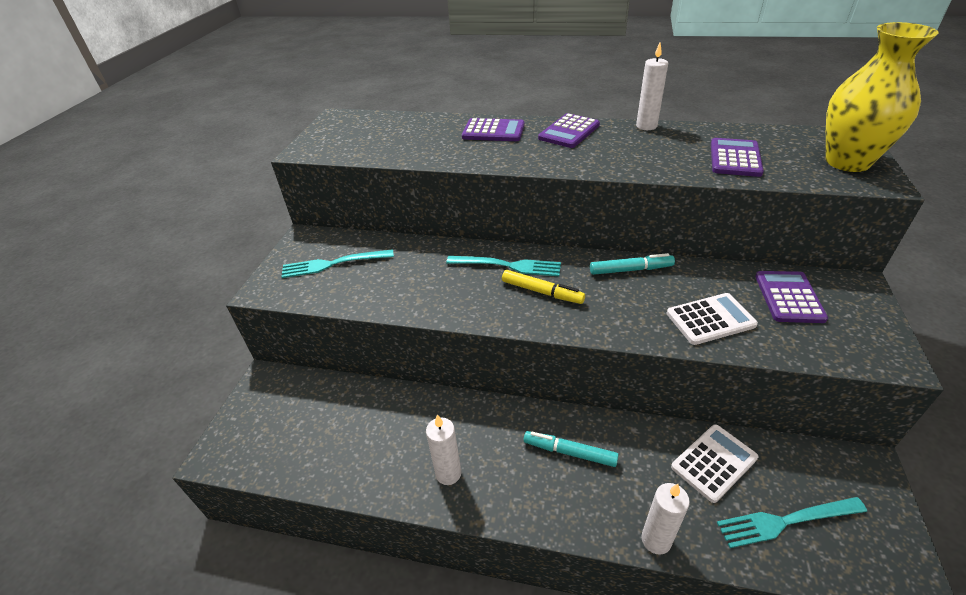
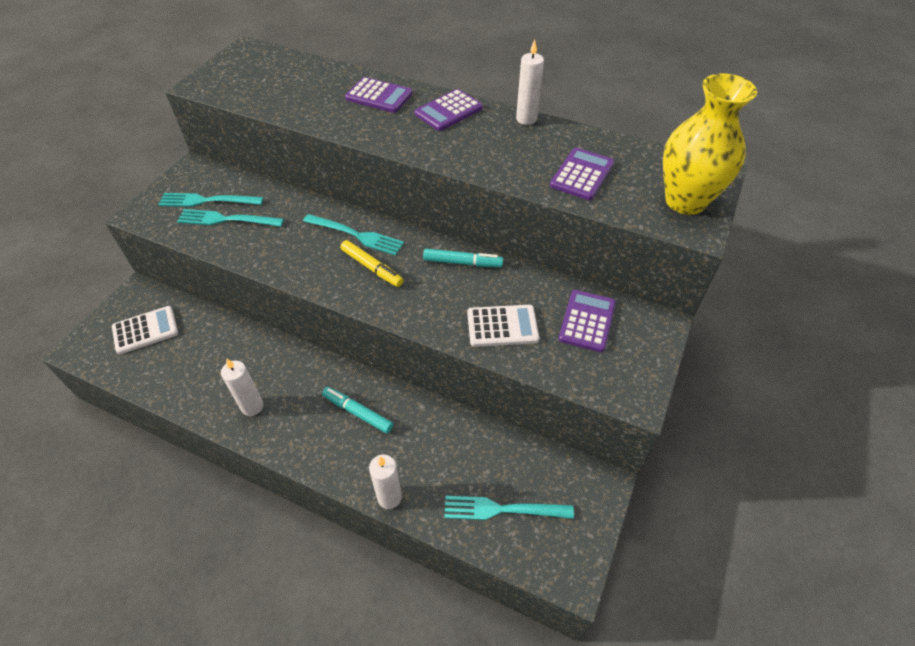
camera: 10 degrees right, 10 degrees up
(362, 277) = (226, 220): none -> turquoise fork
(714, 462) = (472, 449): white calculator -> white calculator (145, 330)

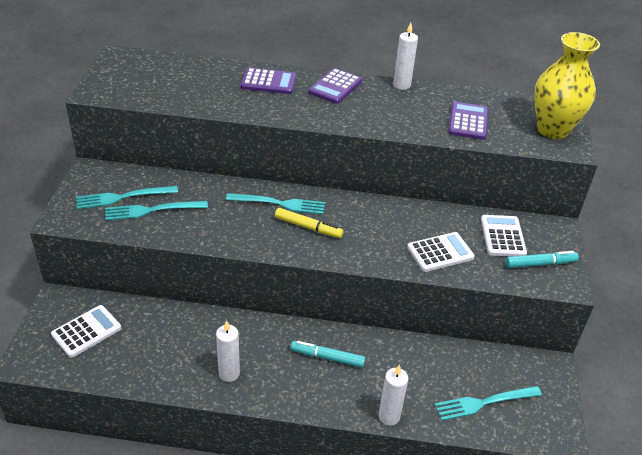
camera: 20 degrees left, 10 degrees down
(462, 263) = (382, 210): turquoise marker -> turquoise marker (540, 264)
(587, 321) = (502, 236): purple calculator -> white calculator

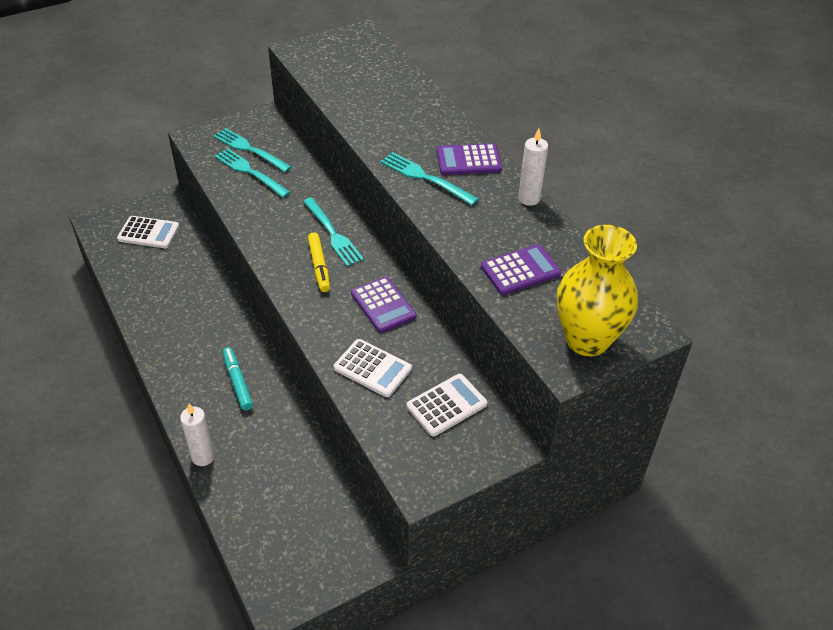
camera: 55 degrees right, 5 degrees up
(229, 373) = (170, 332): white candle -> none
(268, 82) = (424, 121): purple calculator -> purple calculator (383, 305)
(484, 403) = (274, 520): turquoise fork -> turquoise fork (425, 178)
(540, 264) = (432, 453): turquoise marker -> none

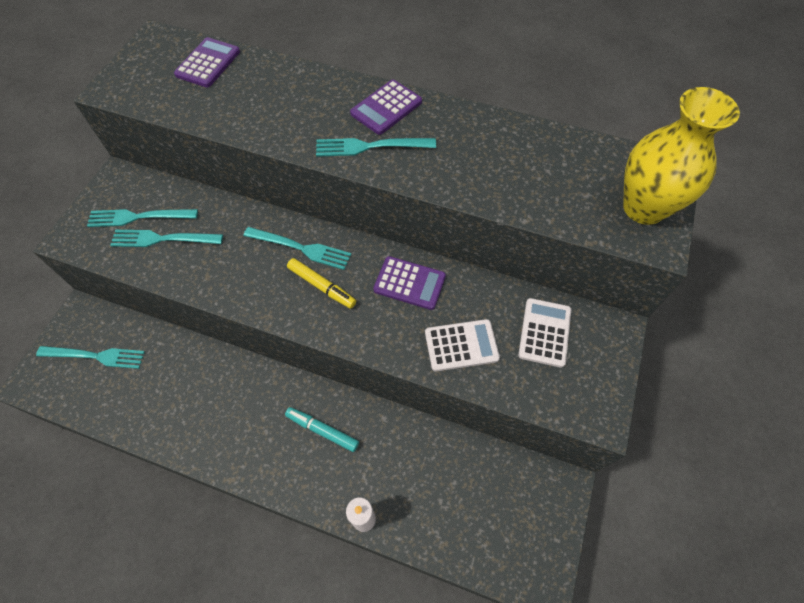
camera: 40 degrees left, 15 degrees up
(148, 233) = (96, 356): white calculator -> turquoise fork
(520, 270) = (534, 181): purple calculator -> purple calculator (208, 63)
(529, 199) = (469, 113): white candle -> none

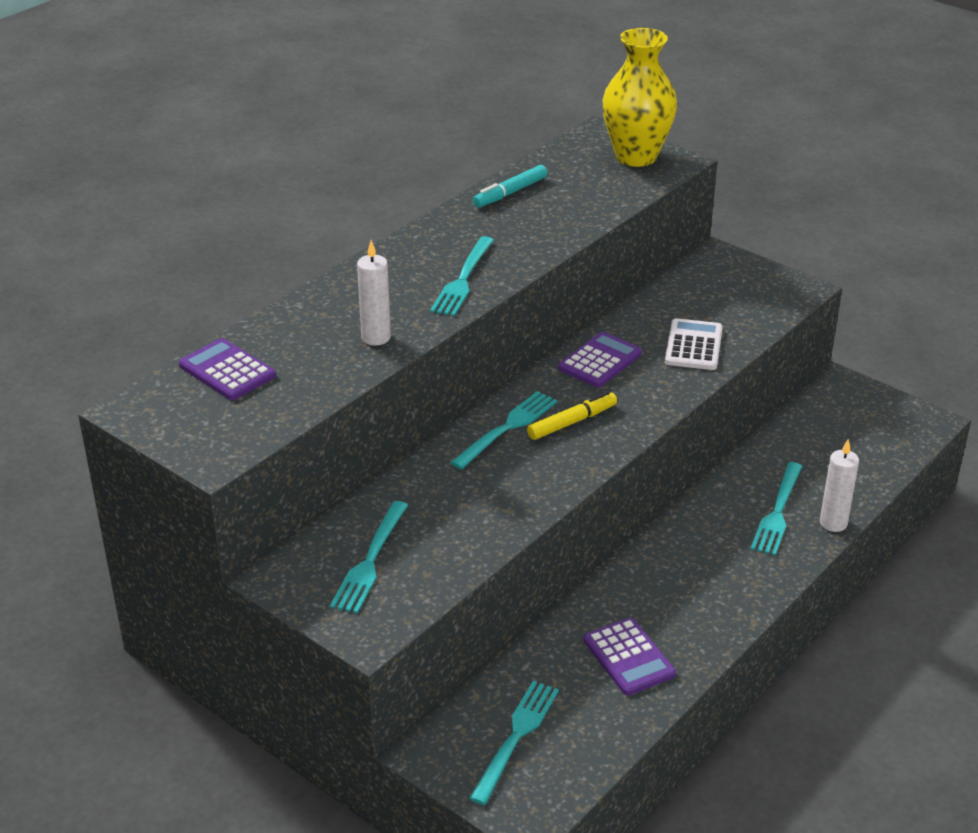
camera: 70 degrees left, 25 degrees down
(162, 239) = (424, 542): turquoise fork -> turquoise fork (778, 512)
(271, 122) = (376, 338): none -> white candle
(322, 430) = (717, 534): turquoise marker -> turquoise marker (510, 193)
(386, 108) = (409, 259): purple calculator -> purple calculator (628, 657)
(544, 332) = (701, 294): white calculator -> none

